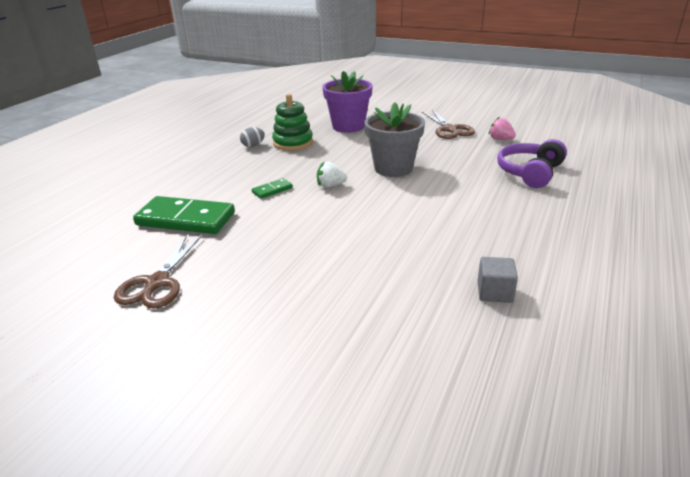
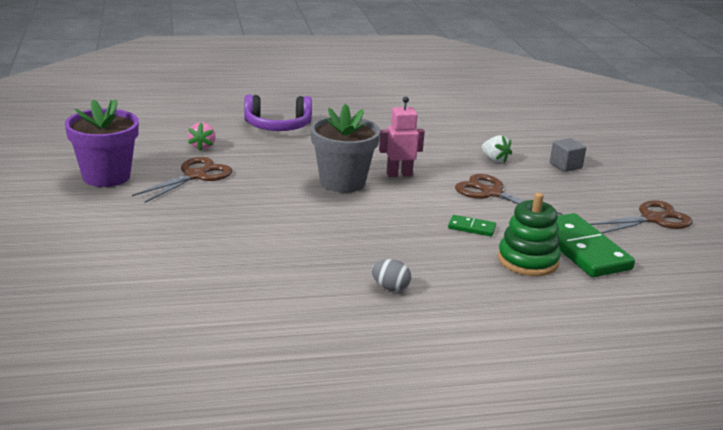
camera: 130 degrees left, 5 degrees down
(293, 143) = (347, 261): green stacking toy -> green stacking toy (528, 260)
(307, 220) = (492, 193): none -> brown scissors
(330, 185) = (420, 202): white strawberry -> white strawberry (495, 159)
(348, 126) = (247, 241): purple flower pot -> purple flower pot (106, 176)
(384, 193) = (399, 174): none -> pink robot
(494, 292) = (471, 118): grey cube -> grey cube (565, 166)

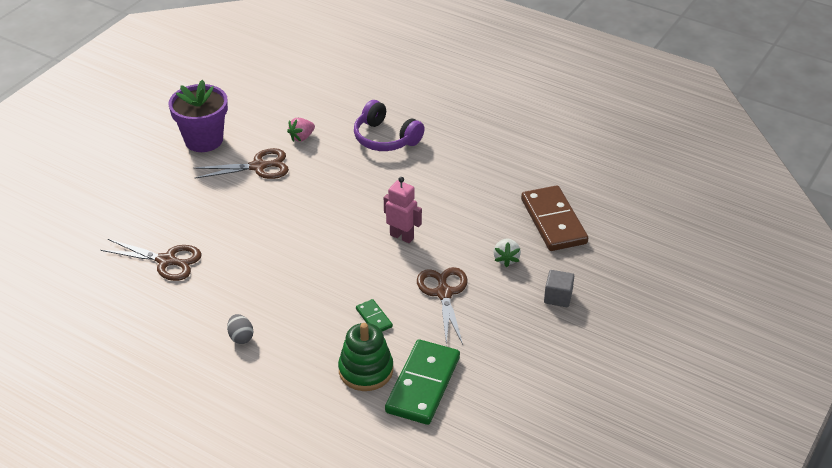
camera: 45 degrees right, 15 degrees up
(342, 182) = (348, 223): grey flower pot -> none
(485, 130) = (553, 221): none -> brown domino
(652, 219) = (533, 392): brown scissors -> brown scissors (166, 261)

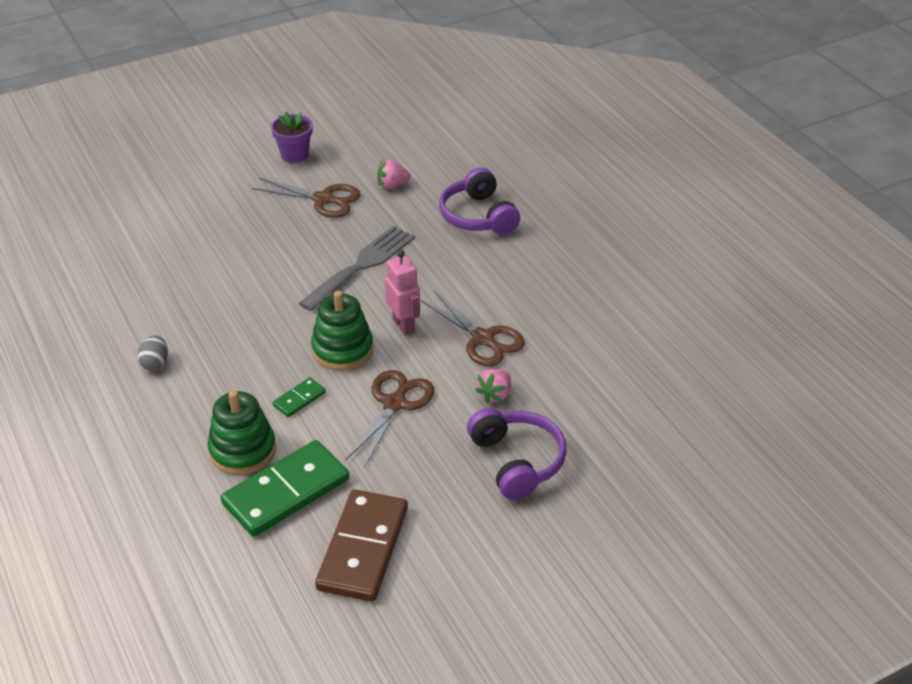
camera: 30 degrees right, 0 degrees up
(166, 261) = (155, 260): brown scissors -> brown scissors (483, 339)
(204, 140) = (294, 155): purple flower pot -> purple flower pot, size x0.62
(332, 205) = (362, 265): none -> grey fork
(373, 271) = (342, 349): none -> green stacking toy
(374, 318) = (299, 399): green domino -> green domino turned 45 degrees clockwise
(506, 259) = (495, 395): white strawberry -> pink strawberry
(553, 221) = (587, 375): brown domino -> brown domino (363, 548)
(558, 297) = (517, 461): grey cube -> purple headphones

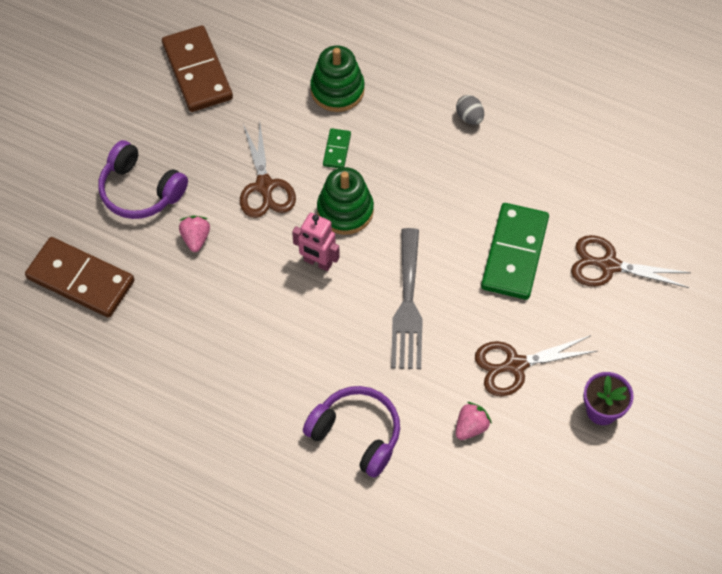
camera: 145 degrees right, 20 degrees up
(286, 491) = (280, 79): green domino -> green domino (515, 253)
(483, 339) = (244, 287): brown scissors -> brown scissors (609, 265)
(629, 415) = (80, 280): none -> brown domino

